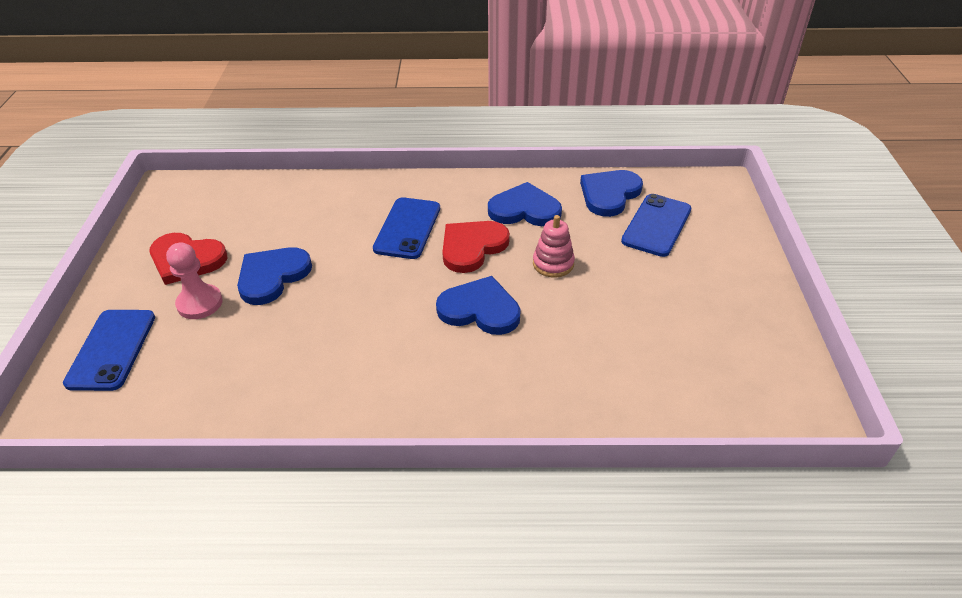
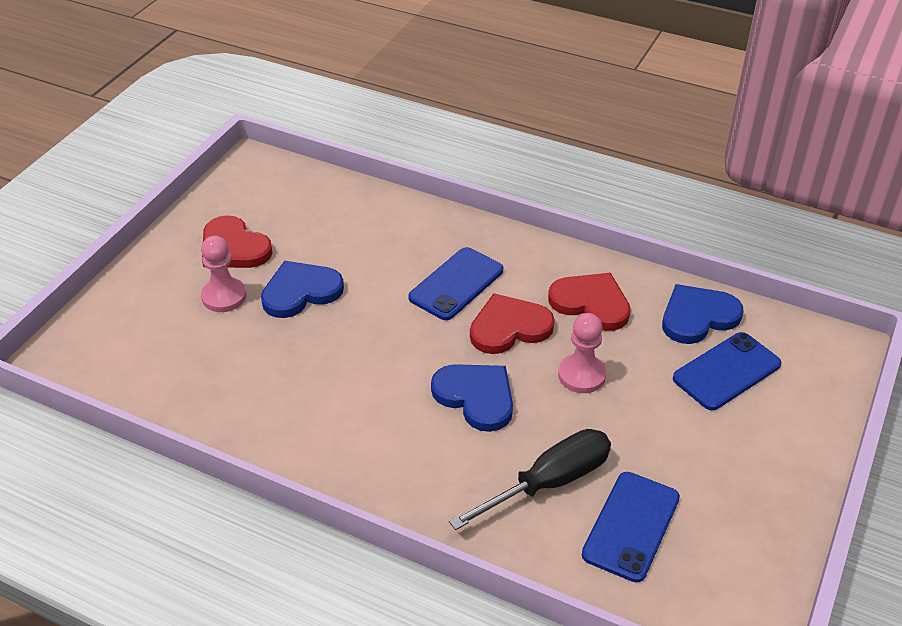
camera: 25 degrees right, 0 degrees up
(112, 349) = (132, 315): blue phone -> blue phone (631, 526)
(524, 209) = (591, 303): blue heart -> red heart
(553, 264) = (581, 375): pink stacking toy -> pink pawn
(583, 355) = (549, 483): none -> black screwdriver

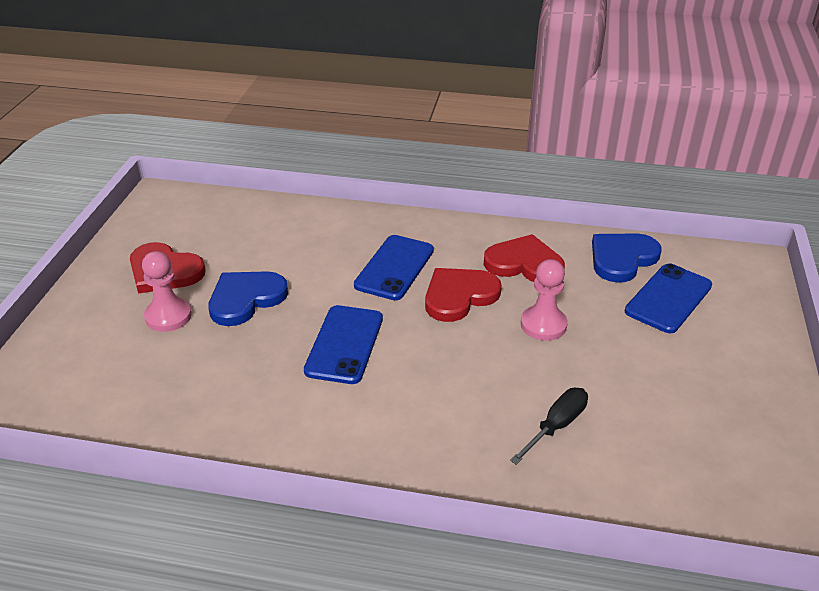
camera: 15 degrees left, 5 degrees down
(476, 397) = (453, 362): blue heart -> none
(549, 483) = (556, 426): black screwdriver -> black screwdriver, size x0.64
(631, 526) = (650, 450): blue phone -> blue phone (344, 344)

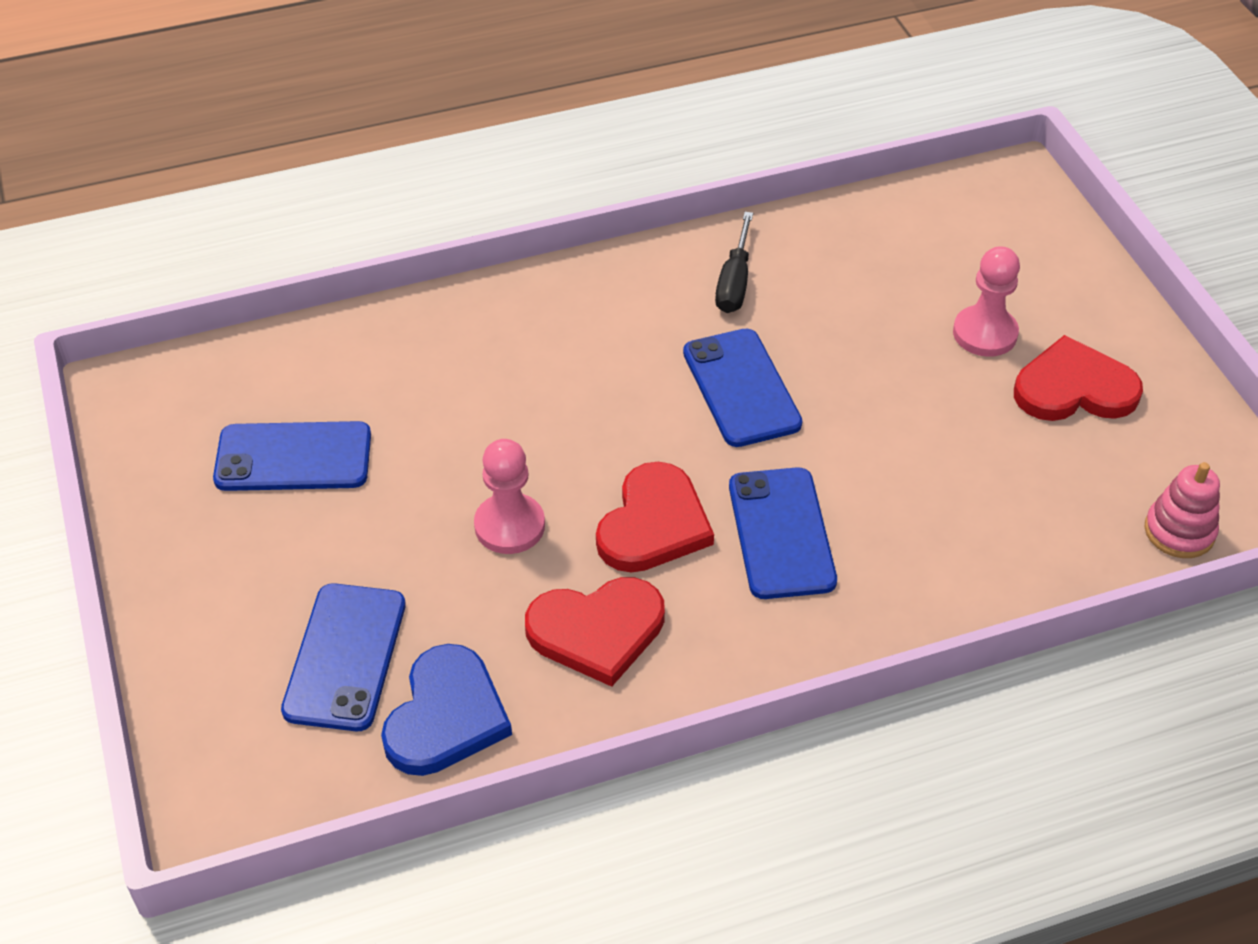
camera: 150 degrees right, 10 degrees up
(209, 203) = (1179, 531): none -> pink stacking toy
(245, 299) = (924, 395): blue heart -> none
(556, 426) = (427, 393): black screwdriver -> black screwdriver (734, 282)
(672, 418) = (293, 457): none -> blue phone

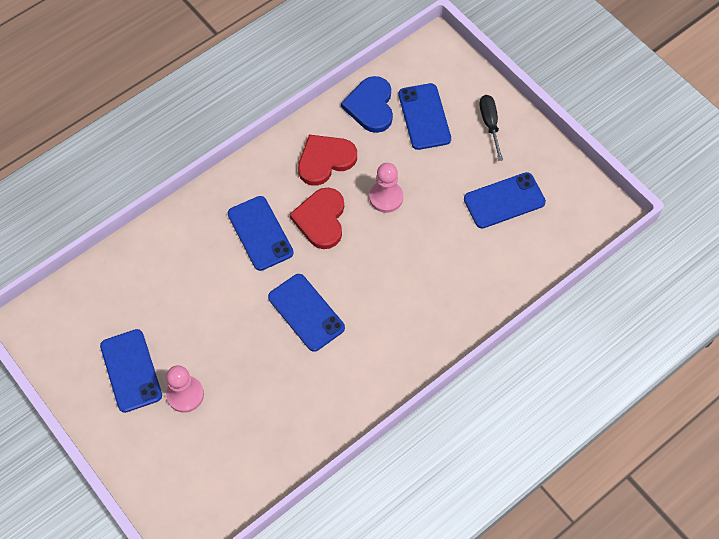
camera: 160 degrees right, 15 degrees up
(734, 282) = (334, 387): black screwdriver -> black screwdriver (490, 124)
(1074, 388) = (131, 370): red heart -> blue phone
(1179, 531) = (70, 295): pink stacking toy -> none

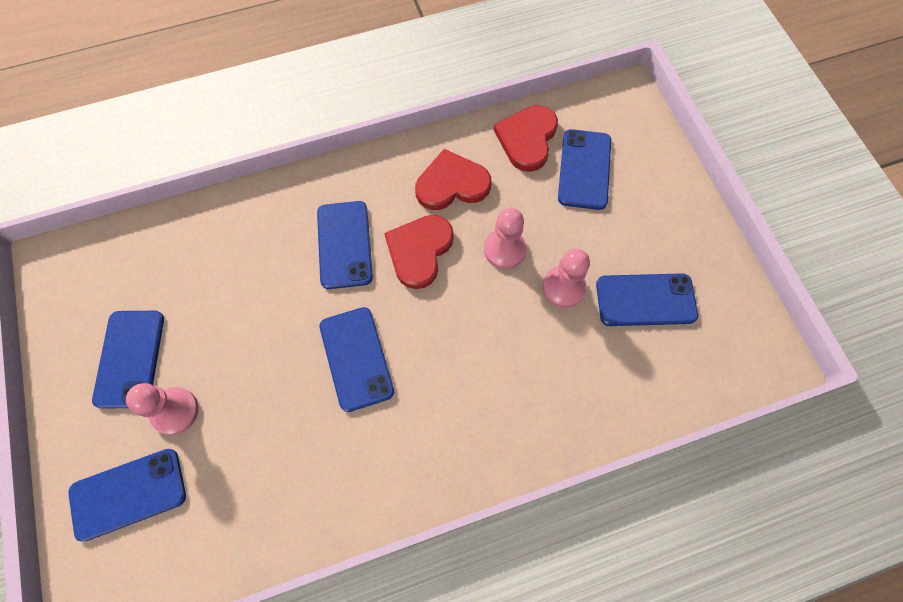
camera: 20 degrees right, 5 degrees up
(178, 460) = (128, 494): none -> blue phone
(370, 106) = (527, 139): blue heart -> red heart
(441, 211) = (563, 287): none -> pink pawn
(490, 124) = (659, 202): black screwdriver -> none

